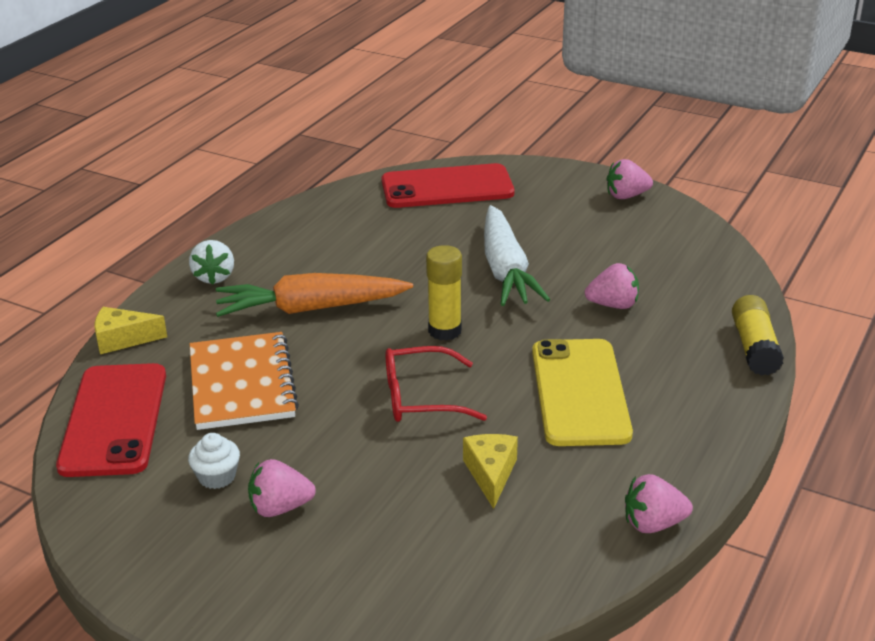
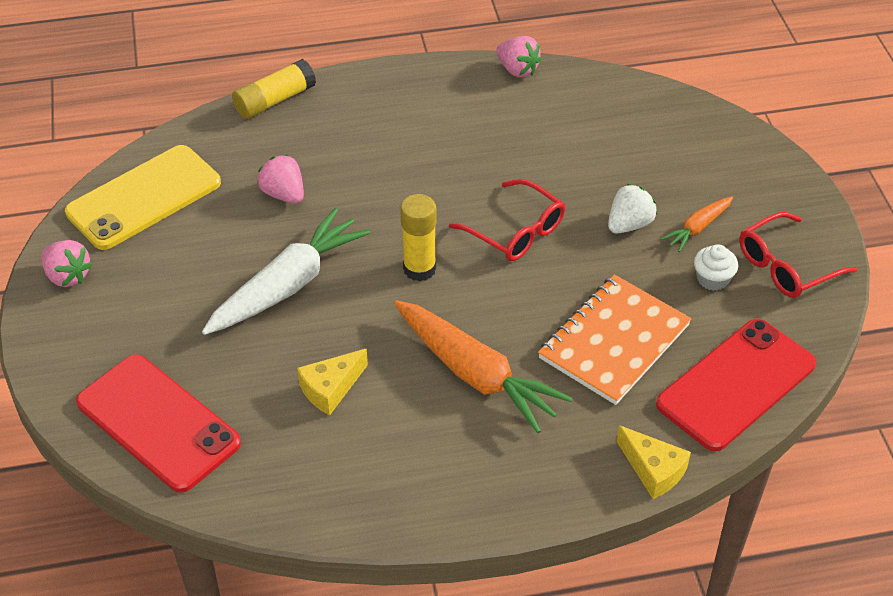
camera: 130 degrees left, 15 degrees up
(161, 534) = (786, 266): none -> red glasses
(214, 277) = (501, 486): white strawberry -> white strawberry (629, 224)
(280, 508) = (697, 228): pink strawberry -> orange carrot
(491, 474) = (553, 154): yellow cheese -> yellow cheese (331, 389)
(579, 392) = (421, 157): yellow phone -> yellow phone (144, 198)

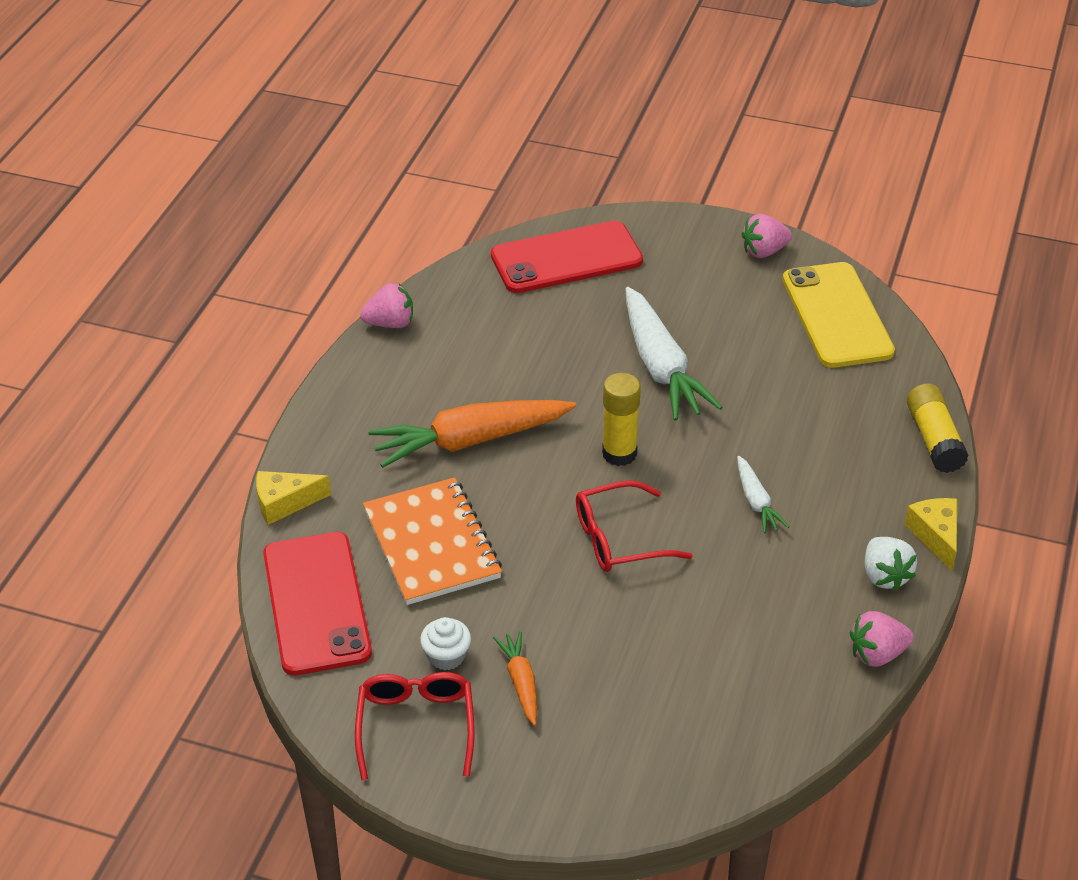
camera: 120 degrees right, 5 degrees down
(284, 194) = (783, 401): pink strawberry -> pink strawberry (390, 323)
(331, 389) = (525, 354): yellow cheese -> yellow cheese (935, 536)
(415, 171) = (756, 502): none -> white carrot
(629, 224) = (566, 629): white strawberry -> white strawberry (884, 576)

